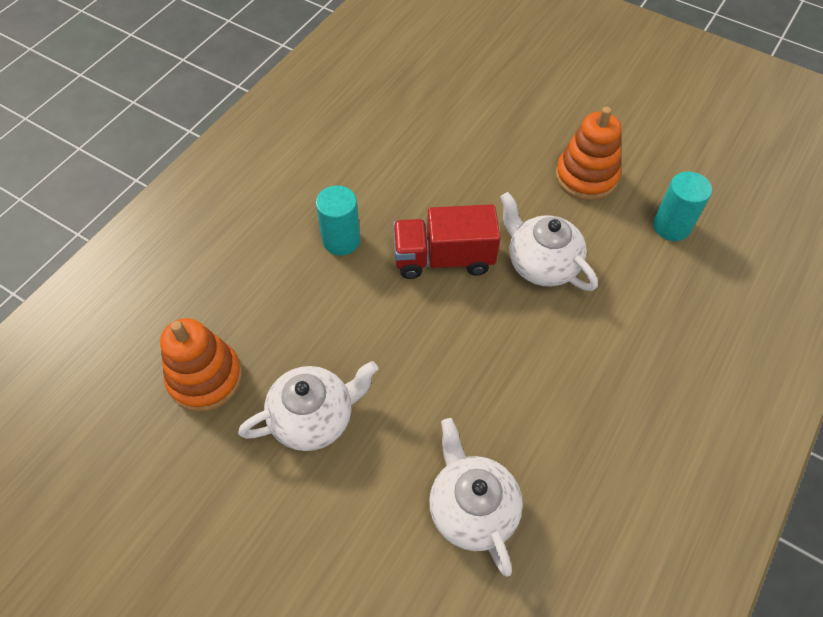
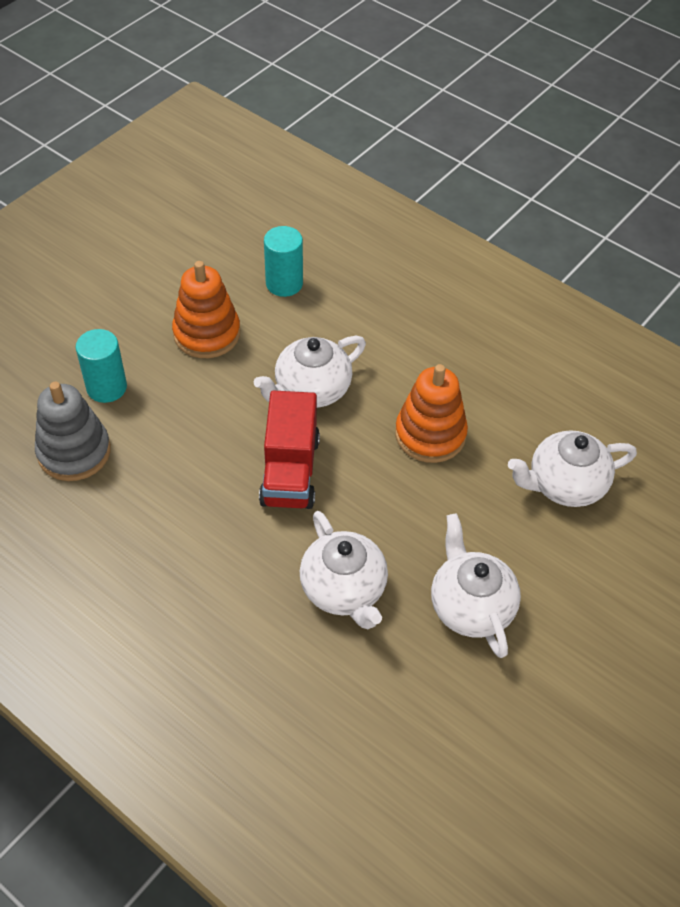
camera: 85 degrees left, 5 degrees down
(205, 378) = (416, 713): orange stacking toy -> orange stacking toy (430, 434)
(323, 312) = (344, 590): none -> white teapot
(341, 240) = (247, 566): turquoise cylinder -> turquoise cylinder (106, 387)
(436, 114) = (74, 452): none -> grey stacking toy

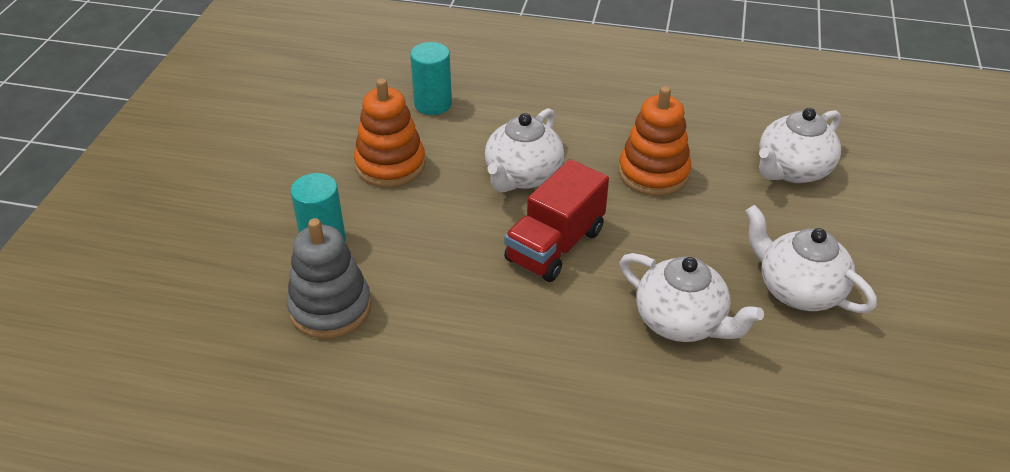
camera: 25 degrees left, 10 degrees down
(290, 471) = (555, 246): red truck -> red truck turned 60 degrees clockwise

